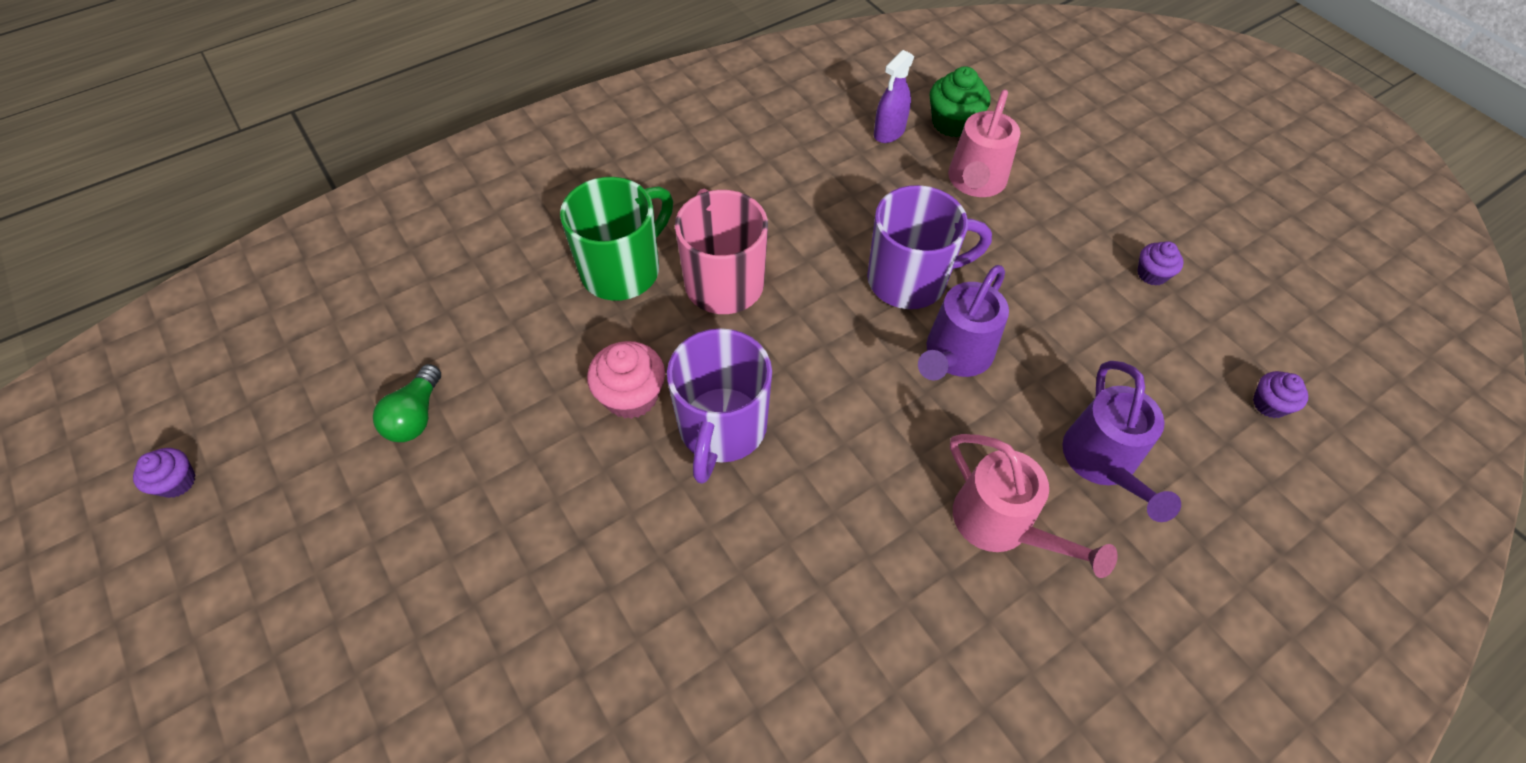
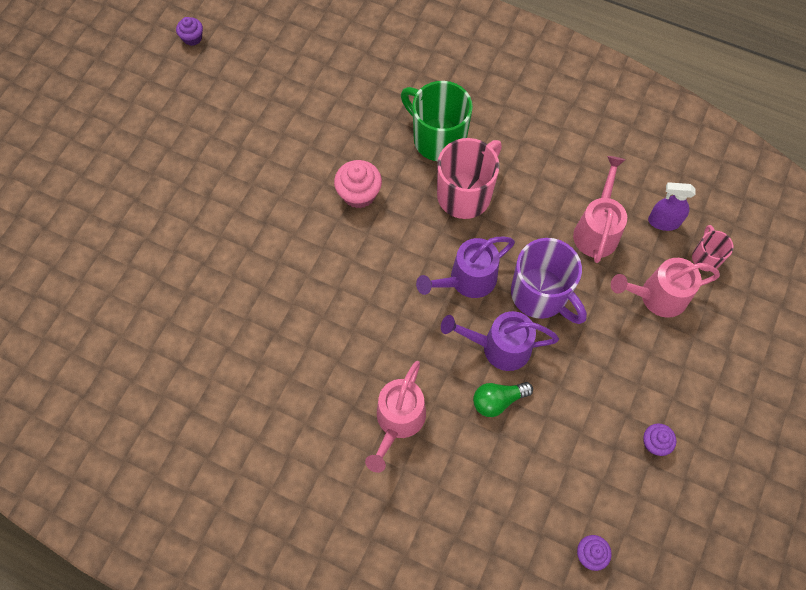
camera: 60 degrees right, 10 degrees up
(416, 416) = (284, 106): green light bulb -> green light bulb (498, 400)
(623, 270) = (437, 138): green mug -> green mug turned 150 degrees counterclockwise
(722, 429) = (367, 249): purple mug -> none
(859, 188) = (597, 229): none -> pink watering can
(953, 123) = (705, 257): green cupcake -> pink mug
(1103, 464) = (475, 463): purple watering can -> purple watering can (466, 280)

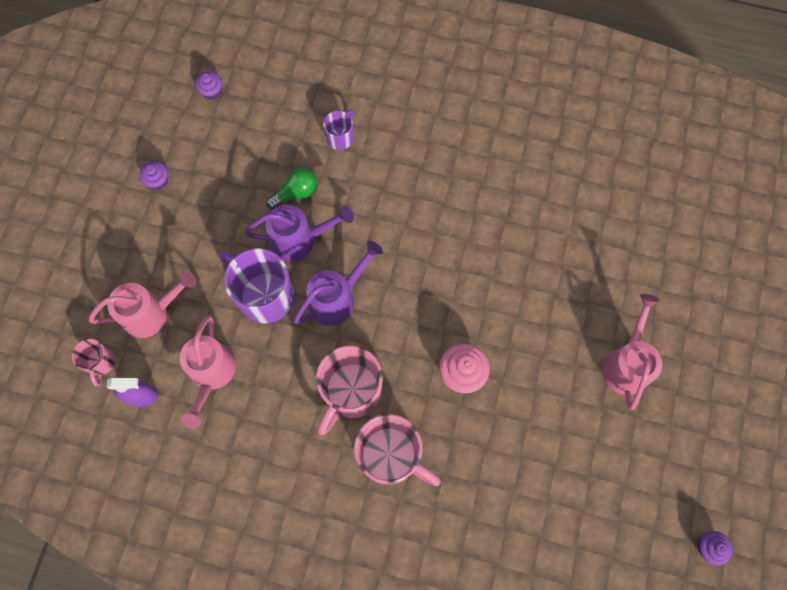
camera: 170 degrees right, 5 degrees up
(398, 422) = (380, 162): pink watering can -> pink watering can (626, 363)
(437, 138) = (391, 456): green mug -> pink mug
(438, 461) = (340, 137): none -> purple mug

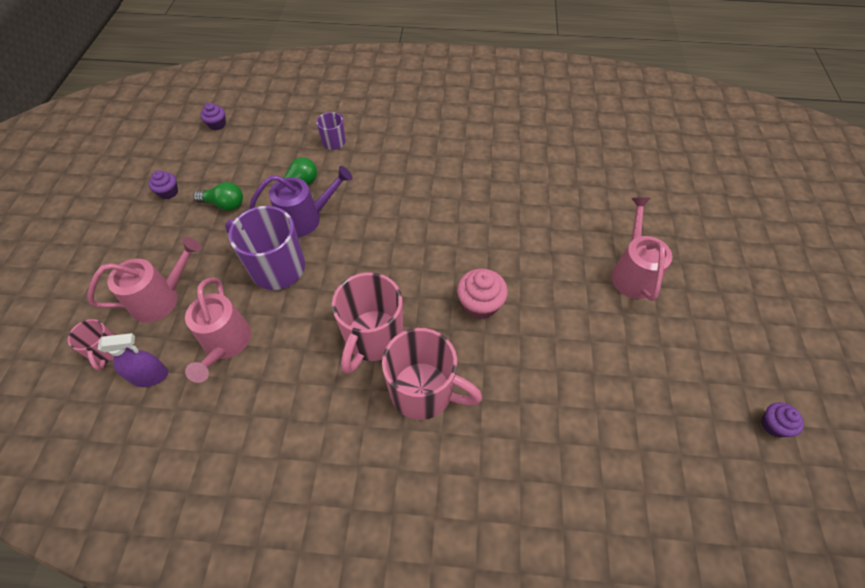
camera: 10 degrees left, 15 degrees down
(216, 206) = (224, 204): none -> green light bulb
(337, 298) = (348, 259): purple watering can -> none

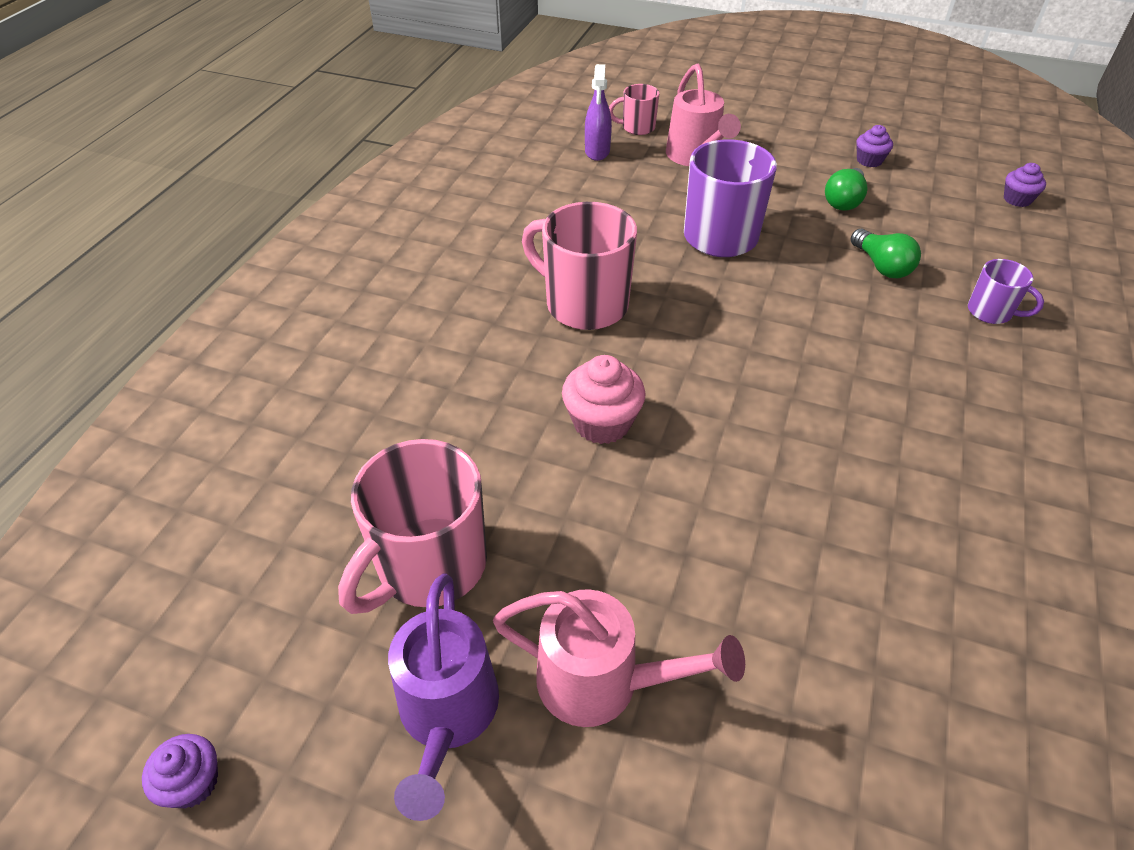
camera: 105 degrees right, 10 degrees down
(225, 345) = (617, 195): pink watering can -> none
(306, 218) = (809, 268): purple watering can -> purple watering can (447, 716)
(424, 391) = (487, 337): pink mug -> pink mug (429, 566)

